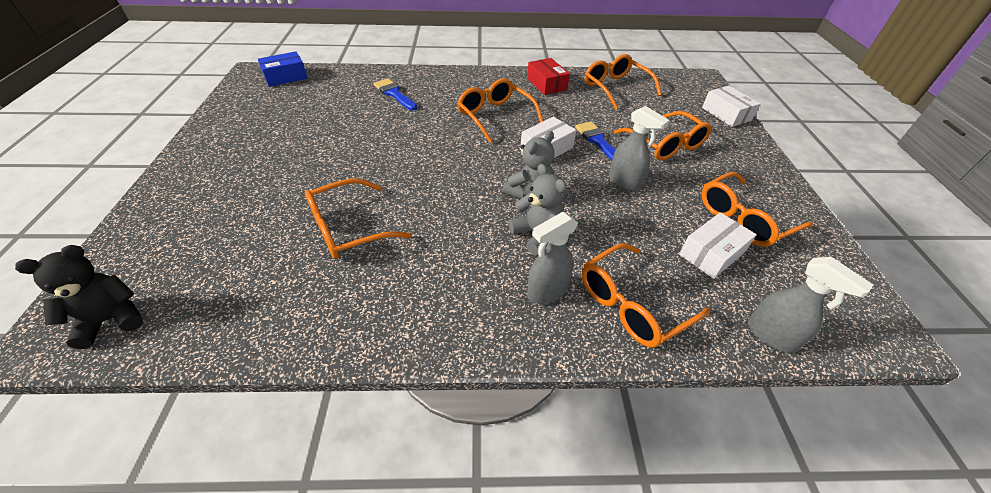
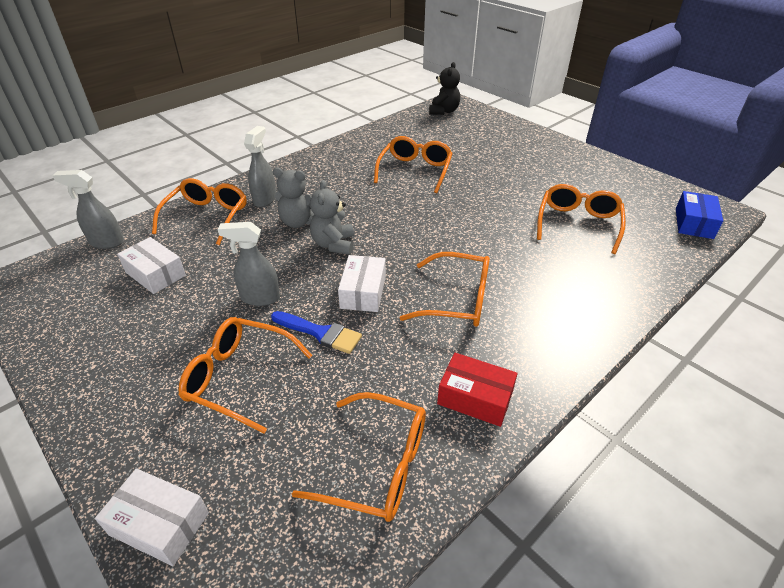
camera: 140 degrees right, 5 degrees down
(394, 94) = (584, 265): blue brush -> none
(711, 253) = (155, 274): white box -> white box turned 60 degrees counterclockwise
(744, 219) = (125, 322): orange glasses -> orange glasses (578, 224)

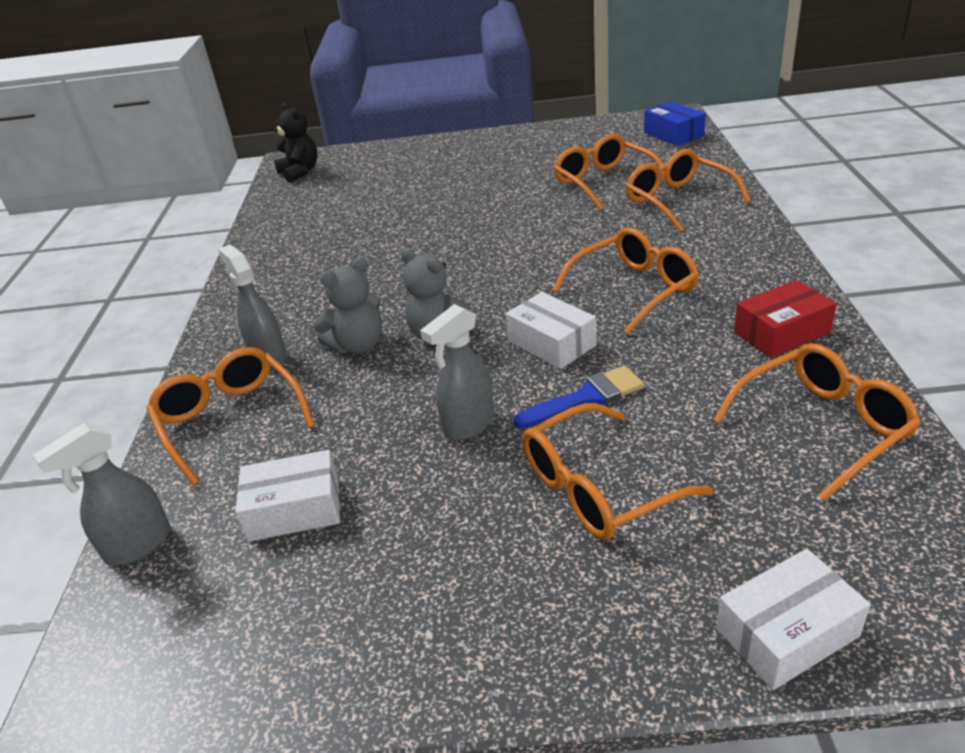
camera: 45 degrees left, 5 degrees down
(415, 171) = (383, 232): orange glasses -> orange glasses (678, 201)

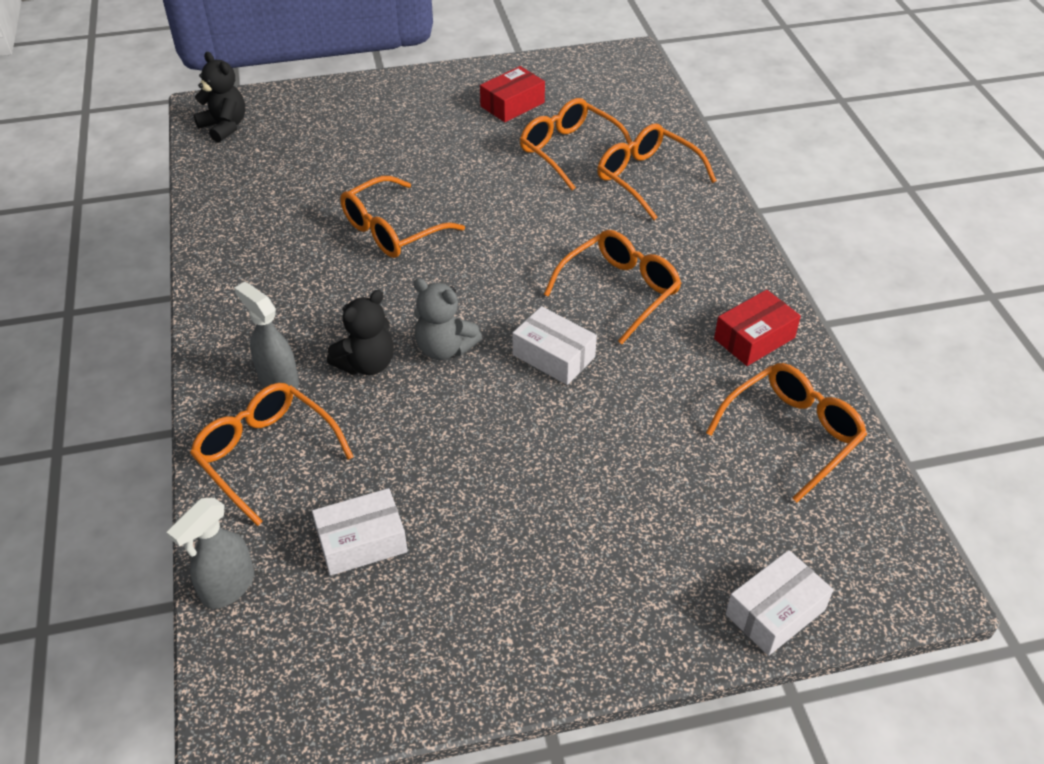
camera: 15 degrees left, 10 degrees up
(358, 345) = (366, 364): grey teddy bear -> black teddy bear
(468, 425) = (496, 448): grey spray bottle -> none
(557, 152) = (512, 104): none -> red box
(586, 398) = (595, 414): blue brush -> none
(599, 487) = (620, 502): orange glasses -> orange glasses (393, 229)
(673, 134) = (631, 83): blue box -> none

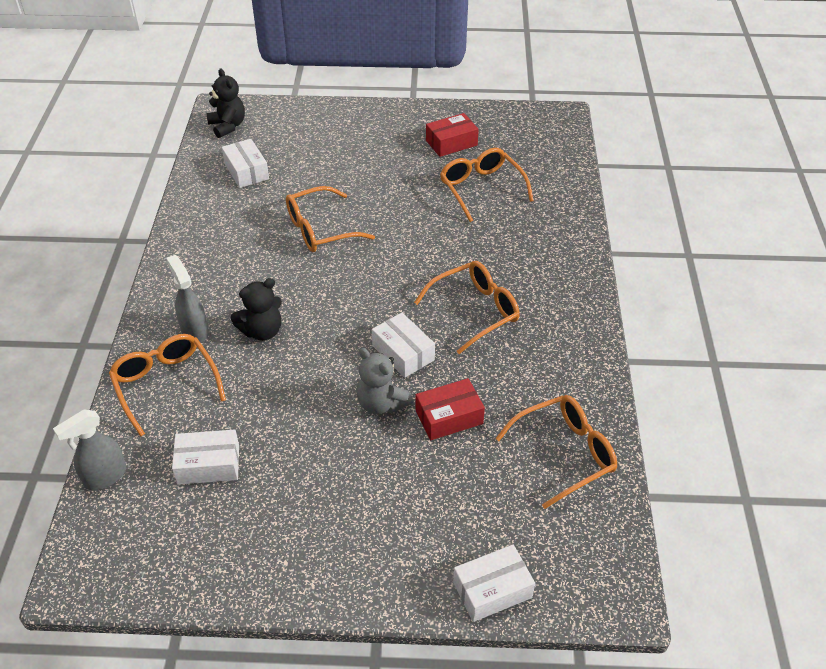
camera: 15 degrees right, 0 degrees up
(270, 176) = (246, 171): none -> white box
(444, 348) = (323, 330): grey teddy bear -> grey teddy bear (381, 403)
(647, 178) = (534, 222): orange glasses -> none
(754, 338) = (566, 370): red box -> red box (449, 417)

